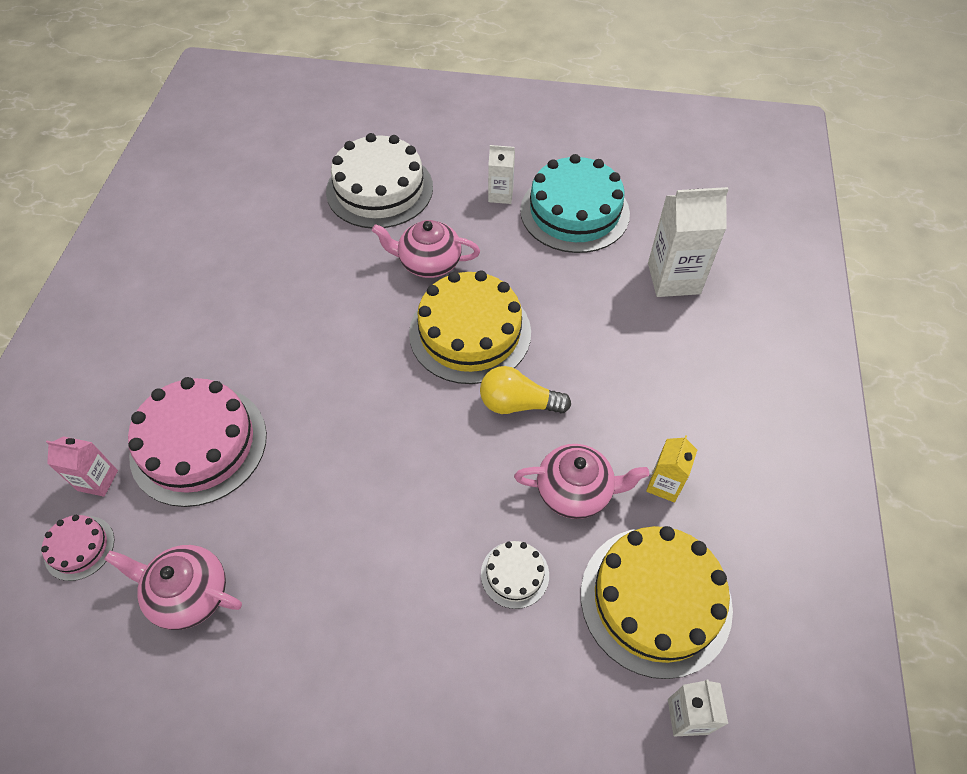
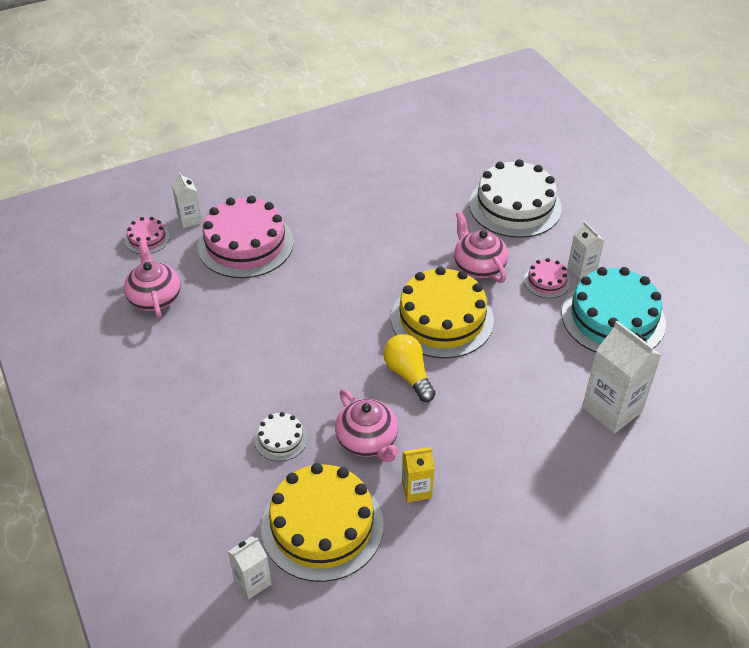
camera: 55 degrees right, 10 degrees down
(98, 480) = (190, 219): pink carton -> white carton
(493, 227) = (546, 281): none -> pink cake

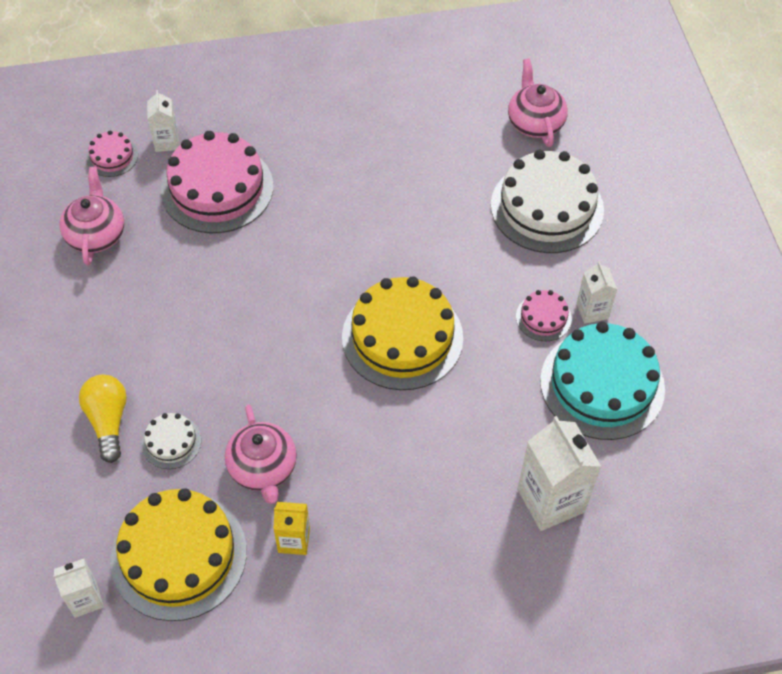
camera: 15 degrees right, 10 degrees up
(408, 374) = (338, 399): yellow light bulb -> yellow light bulb (108, 421)
(478, 266) = (471, 278): pink teapot -> pink teapot (535, 122)

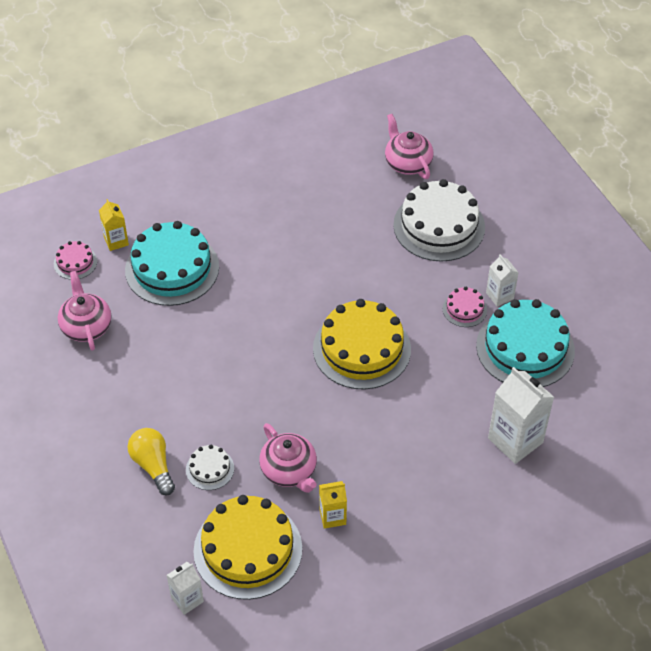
camera: 15 degrees left, 5 degrees down
(166, 142) = (116, 241): white carton -> yellow carton
(217, 188) = (172, 268): pink cake -> turquoise cake

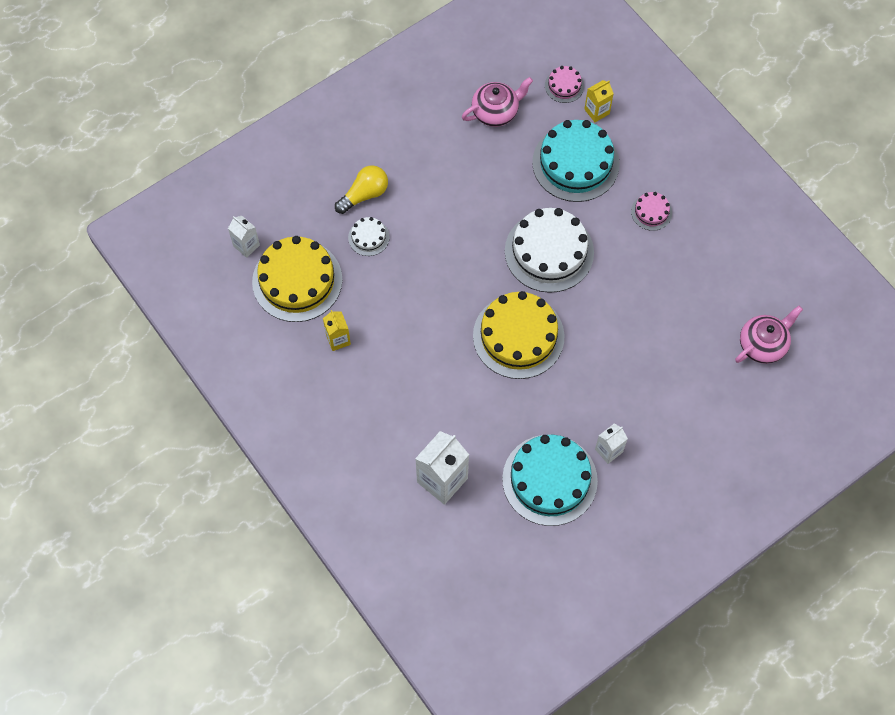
camera: 80 degrees right, 15 degrees up
(289, 471) = (377, 298): pink teapot -> none
(439, 226) = (685, 384): white cake -> white cake (549, 252)
(464, 309) = (585, 420): pink cake -> pink cake (651, 212)

